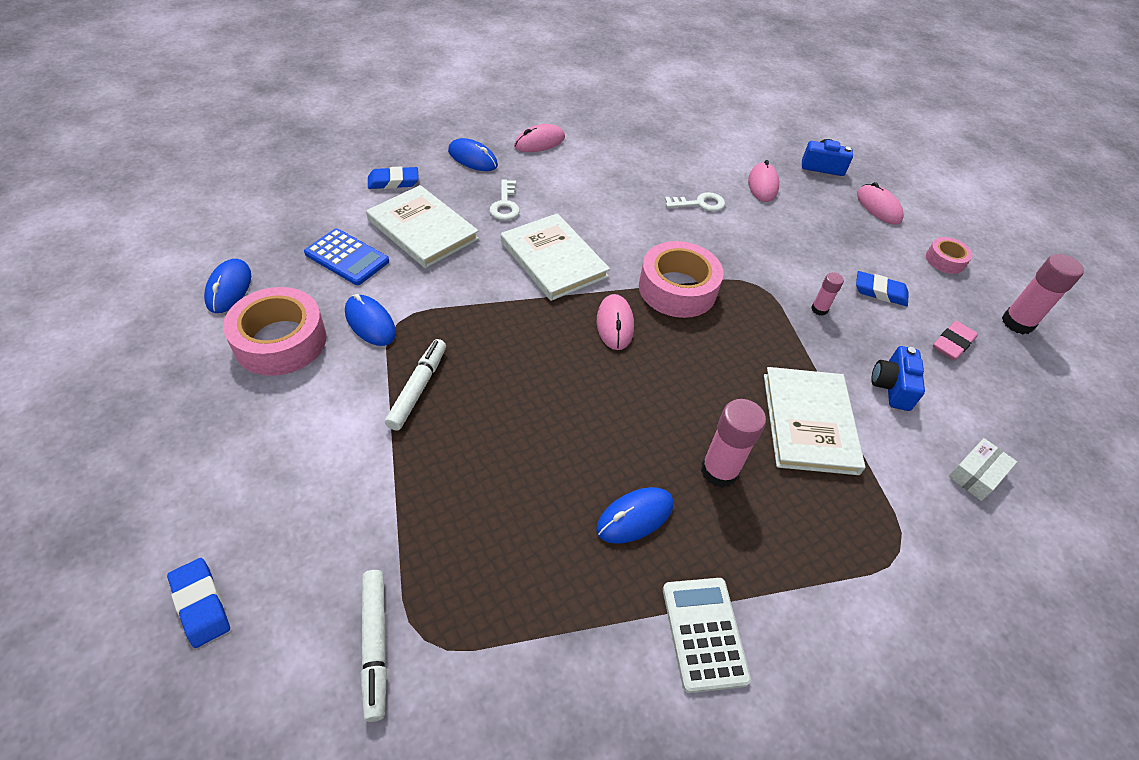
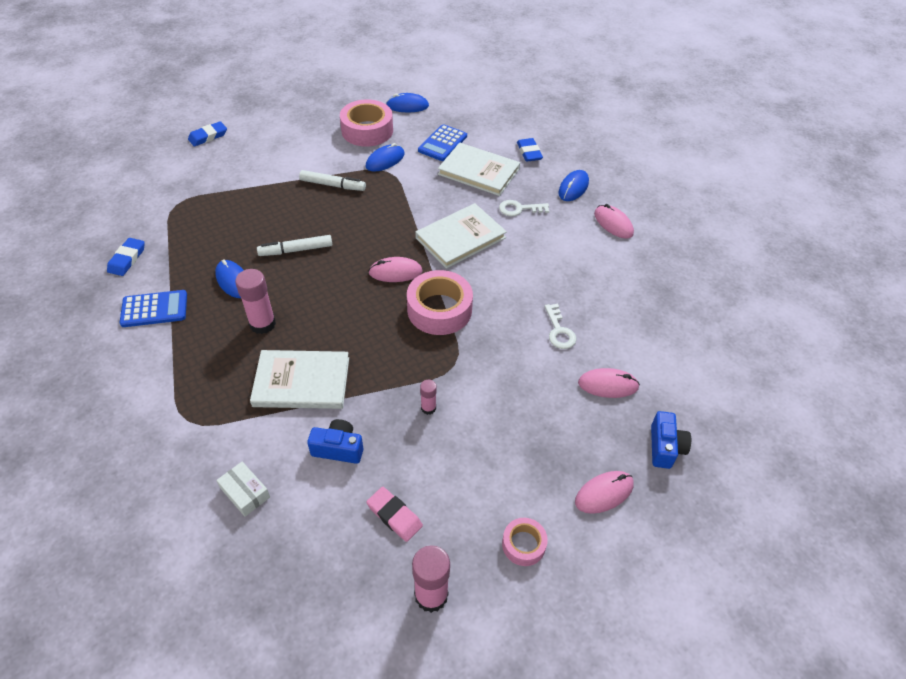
camera: 90 degrees right, 0 degrees up
(375, 645) = (177, 189): white marker -> white marker (296, 250)
(422, 229) = (479, 171): white book -> white book turned 75 degrees clockwise
(704, 633) = (154, 309): white calculator -> blue calculator
(880, 292) = (459, 464): blue eraser -> blue eraser (127, 259)

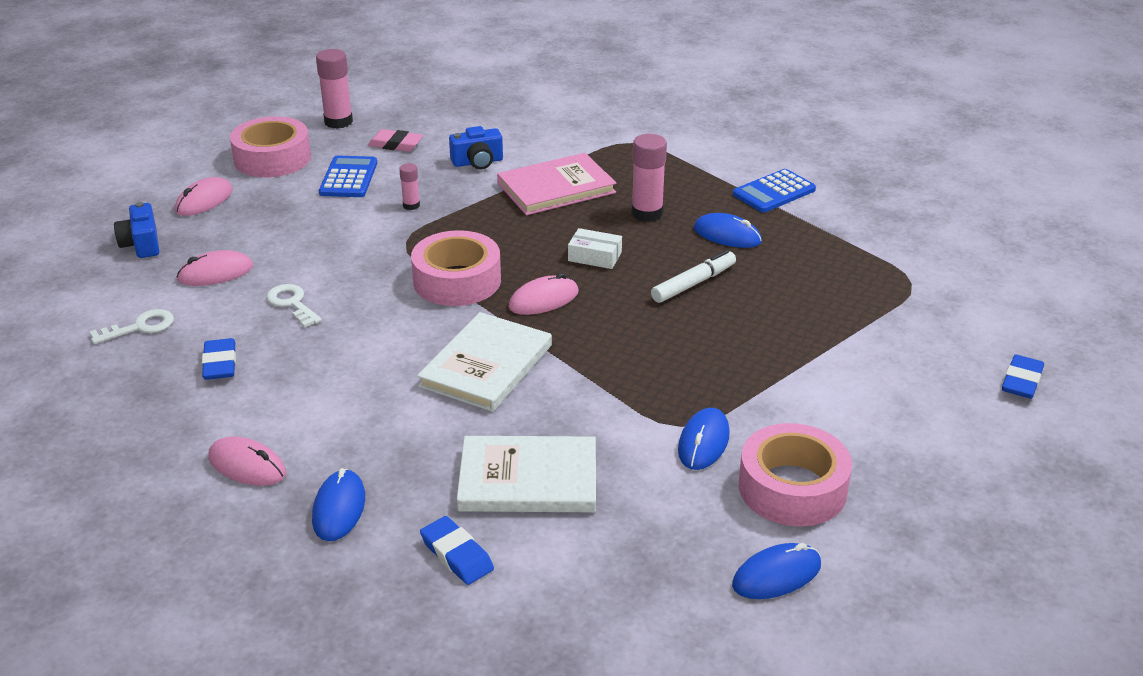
camera: 155 degrees right, 15 degrees down
(127, 259) = (871, 218): blue eraser -> blue eraser (220, 363)
(245, 492) = (533, 124): white box -> white box (594, 256)
(301, 382) = (556, 188): white book -> pink book
(333, 185) = (741, 375): white marker -> none
(442, 143) = (634, 512): blue calculator -> blue calculator (349, 178)
(519, 209) = (419, 437): white key -> white key (140, 327)
(523, 544) = (272, 158): pink tape -> pink tape, size x1.88

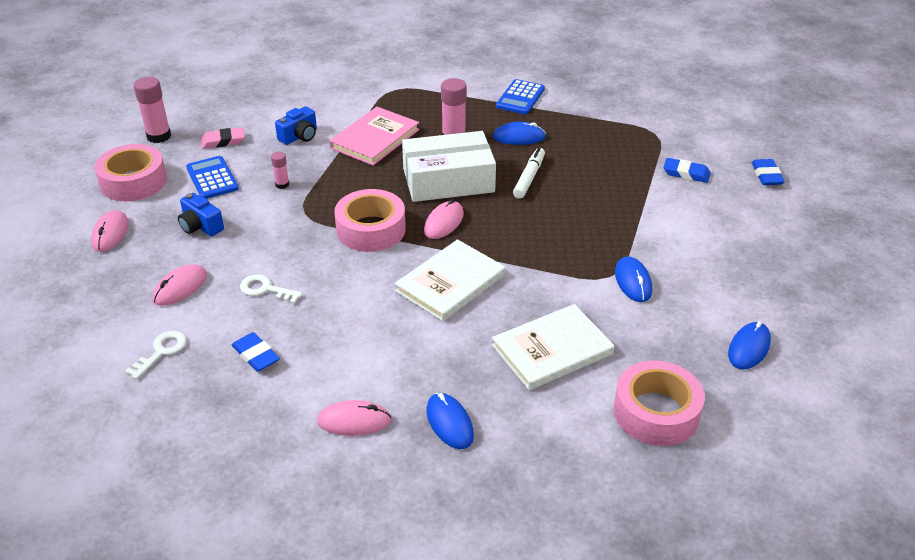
camera: 30 degrees left, 5 degrees up
(141, 244) = (93, 286): blue camera -> blue camera (200, 226)
(456, 555) = (556, 419): blue eraser -> blue eraser (686, 173)
(486, 366) = (450, 283): white book -> white book turned 45 degrees clockwise
(594, 256) = (448, 180): white box -> white box, size x2.35
(792, 488) = (708, 290): pink tape -> pink tape (656, 412)

